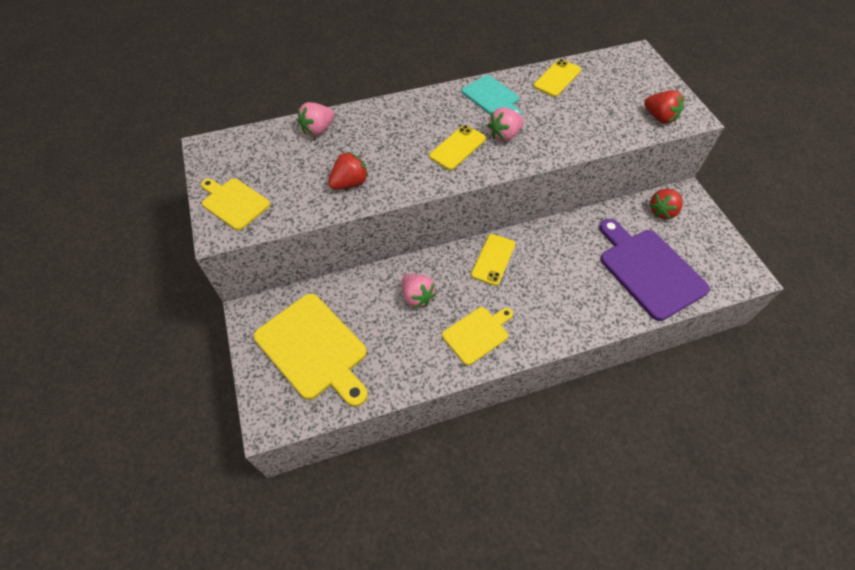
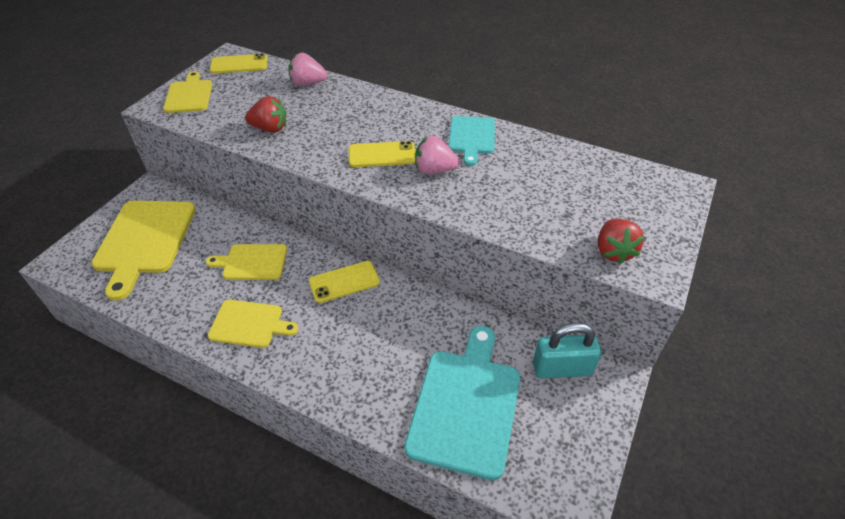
camera: 45 degrees right, 10 degrees down
(417, 297) = (252, 262): pink strawberry -> yellow cutting board
(557, 78) = (557, 157): yellow phone -> yellow phone (239, 64)
(649, 270) = (466, 405): purple cutting board -> turquoise cutting board
(662, 211) = (562, 368): red strawberry -> turquoise padlock

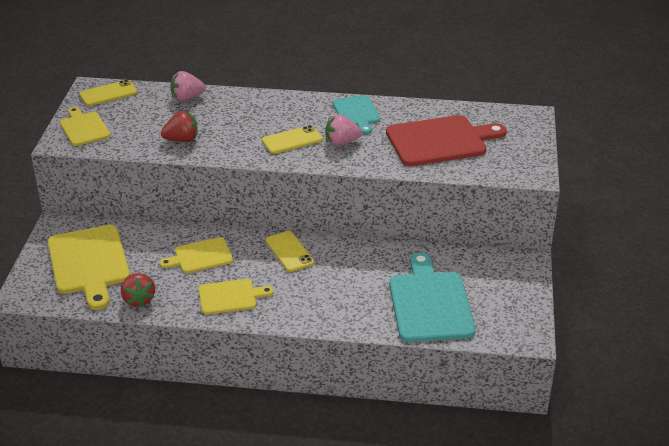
camera: 20 degrees left, 10 degrees down
(344, 282) = (289, 251): yellow phone -> yellow phone turned 75 degrees counterclockwise
(552, 195) = (440, 141): none -> red cutting board
(562, 368) = (488, 265): turquoise padlock -> none
(613, 251) = (500, 167): red strawberry -> red strawberry (138, 299)

